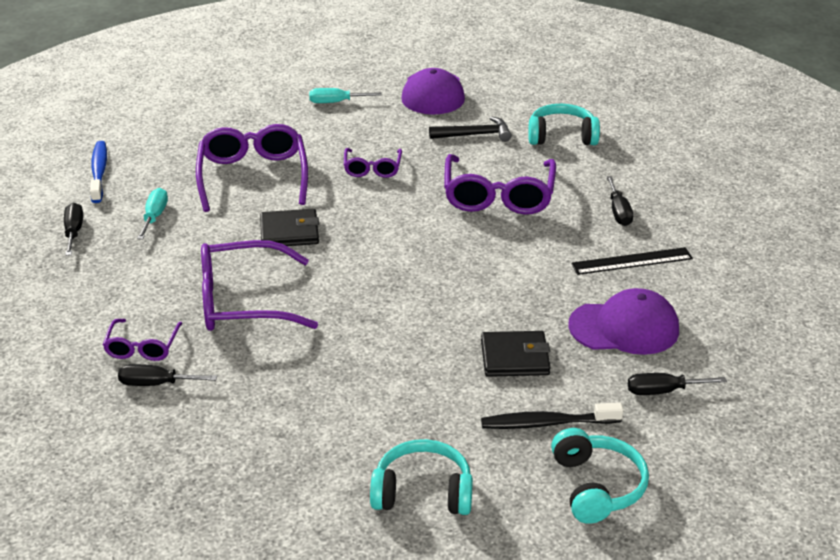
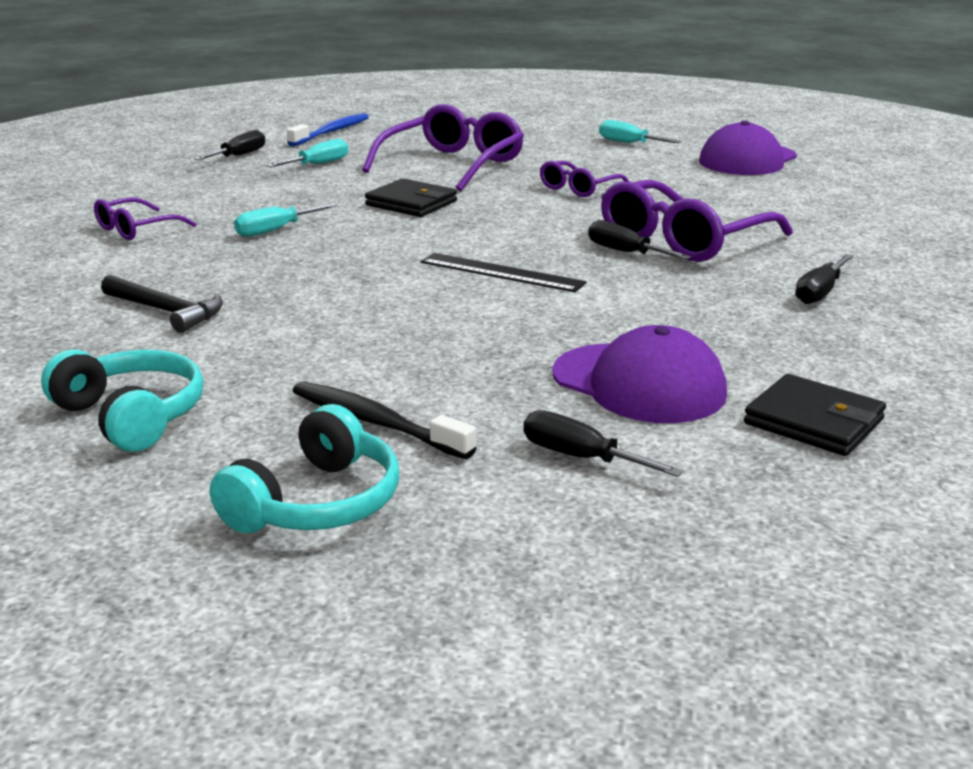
camera: 40 degrees right, 10 degrees down
(156, 384) = (95, 253): black screwdriver -> black screwdriver (625, 252)
(243, 302) = (275, 230): purple glasses -> turquoise screwdriver
(475, 135) = (742, 195): black hammer -> black hammer (166, 311)
(515, 358) = (451, 357): black wallet -> black wallet (813, 422)
(562, 136) = (852, 220): turquoise headphones -> none
(631, 261) = (760, 335): black ruler -> black ruler (501, 272)

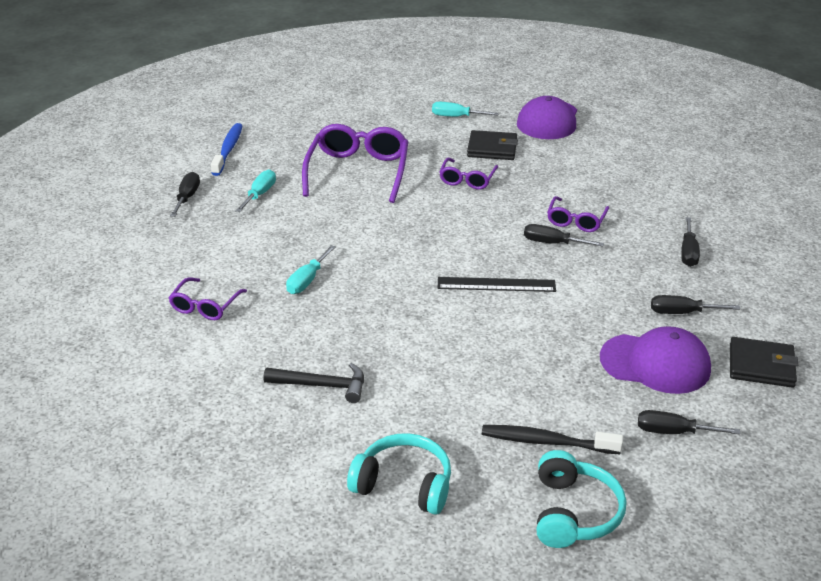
camera: 25 degrees left, 10 degrees up
(411, 203) = (371, 225): black wallet -> black wallet (492, 148)
(683, 240) = (576, 221): purple glasses -> purple glasses, size x0.54
(742, 344) = (682, 313): none -> black screwdriver

